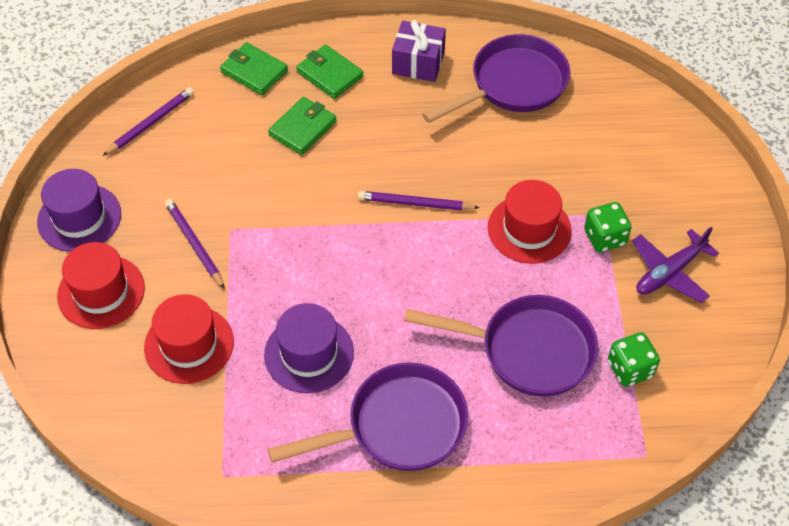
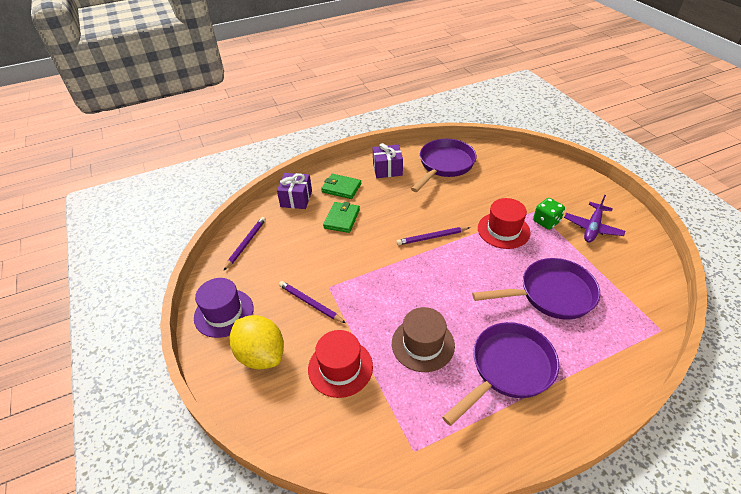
camera: 20 degrees left, 10 degrees down
(101, 292) = (261, 355): red hat -> yellow lemon
(254, 71) = (296, 199): green wallet -> purple gift
(309, 353) = (423, 344): purple hat -> brown hat
(630, 369) = (613, 284): green dice -> none

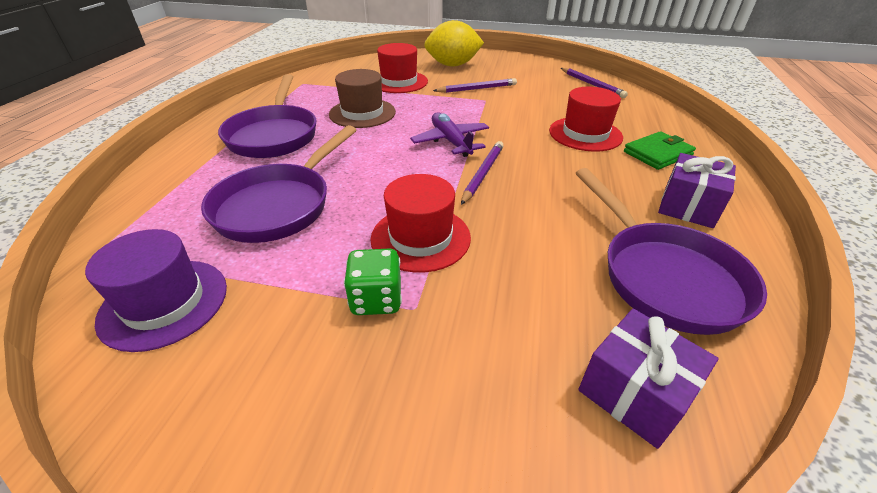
camera: 125 degrees right, 5 degrees down
(224, 313) = (511, 63): purple hat -> purple hat (164, 303)
(296, 199) = (654, 122): purple gift -> purple gift (634, 392)
(342, 219) = (585, 134): green wallet -> red hat
(592, 228) = (282, 353): purple plane -> purple plane (451, 141)

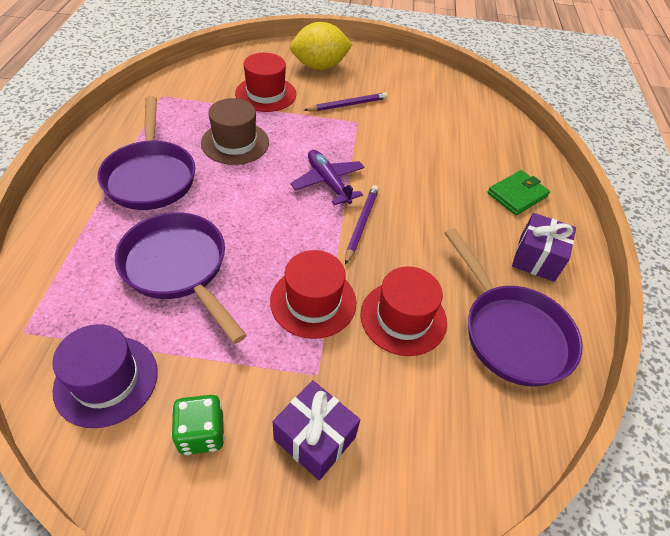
camera: 10 degrees left, 10 degrees up
(279, 205) = (178, 269): purple pan -> purple pan turned 120 degrees clockwise
(376, 299) = (285, 367): green dice -> green dice (201, 433)
(585, 134) = (453, 170): red hat -> red hat (403, 318)
(592, 84) = (462, 98): purple pencil -> none
(634, 392) = (482, 436): purple gift -> purple gift (314, 438)

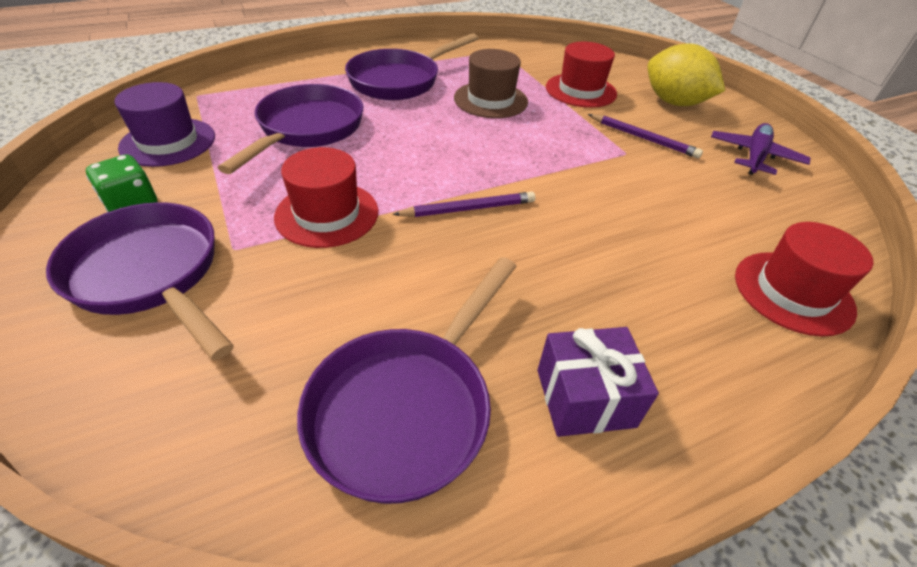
camera: 60 degrees right, 5 degrees down
(314, 438) = (150, 274): purple gift -> purple pan
(328, 182) = (505, 166): purple plane -> purple plane (754, 156)
(403, 318) = (354, 287): red hat -> red hat (793, 292)
(517, 195) = (693, 334): green wallet -> none

